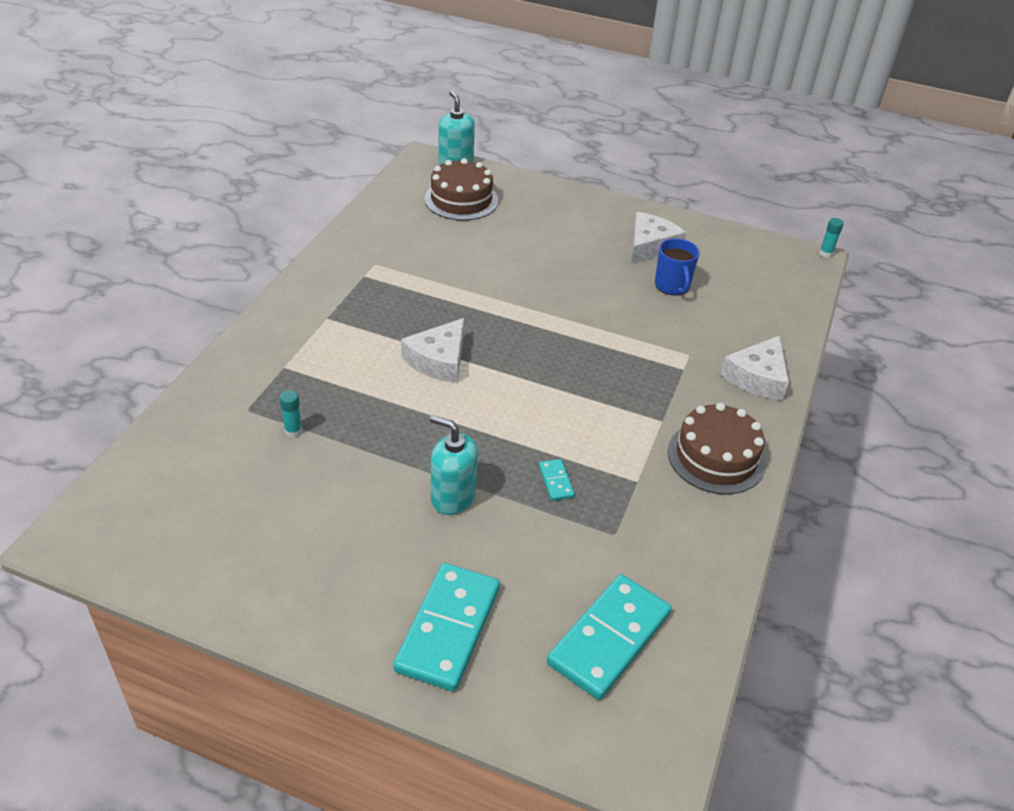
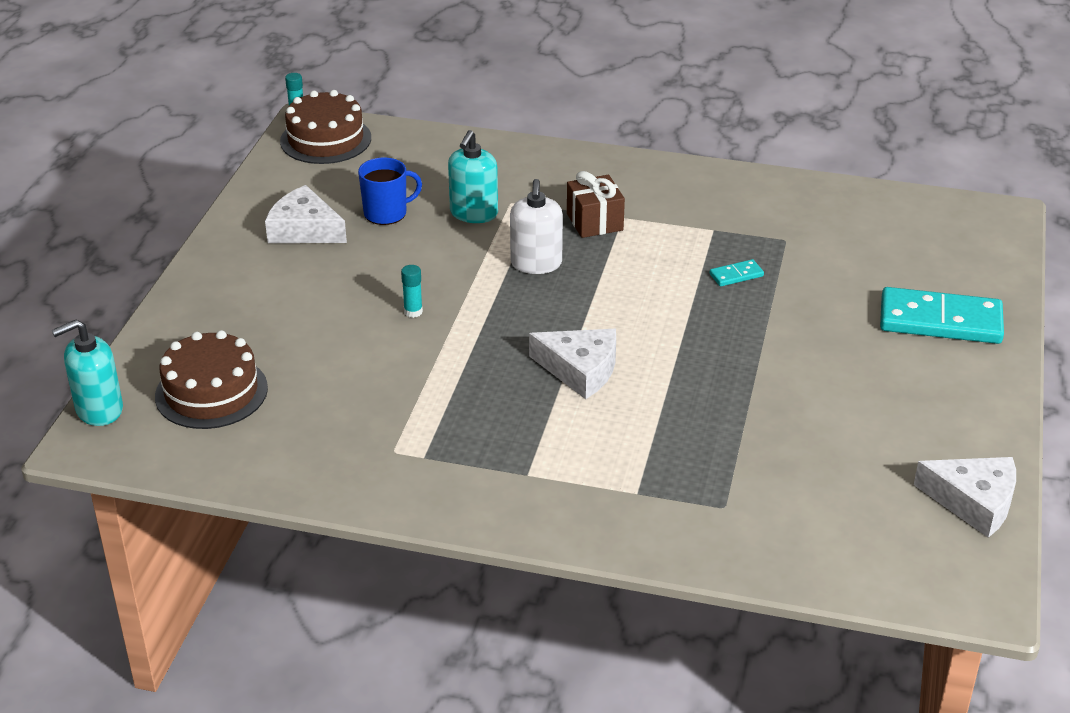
camera: 95 degrees left, 5 degrees down
(293, 431) = (744, 461): turquoise glue stick -> turquoise glue stick (413, 312)
(453, 497) = (787, 335): turquoise soap dispenser -> turquoise soap dispenser (473, 213)
(590, 356) = (536, 264): none -> white soap dispenser
(609, 638) = (900, 238): turquoise domino -> none
(654, 401) = (594, 222): none -> brown gift
(716, 457) = (661, 187): brown cake -> brown cake (325, 139)
(757, 377) = (534, 163): white cheese -> white cheese (973, 502)

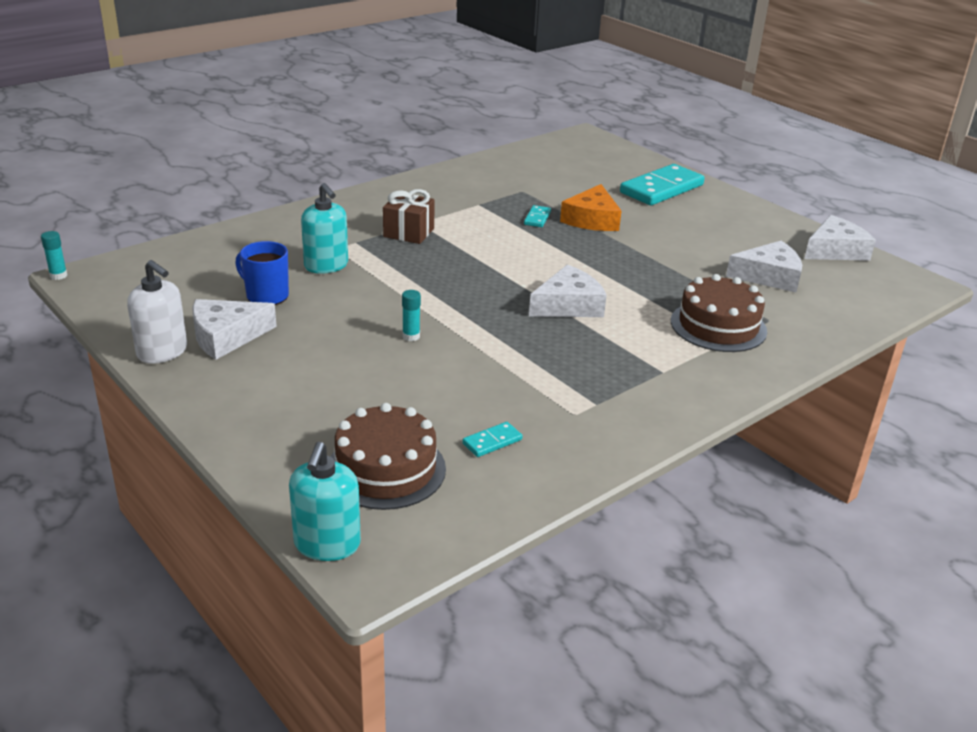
camera: 55 degrees left, 5 degrees down
(303, 426) = (492, 442): none -> turquoise domino
(325, 139) = (118, 278): brown cake -> brown cake (718, 326)
(386, 213) = (266, 296): blue mug -> blue mug turned 75 degrees counterclockwise
(536, 264) = (424, 270): white soap dispenser -> white soap dispenser (162, 352)
(786, 308) = (592, 219): none -> orange cheese
(828, 473) = (769, 276): none -> white cheese

